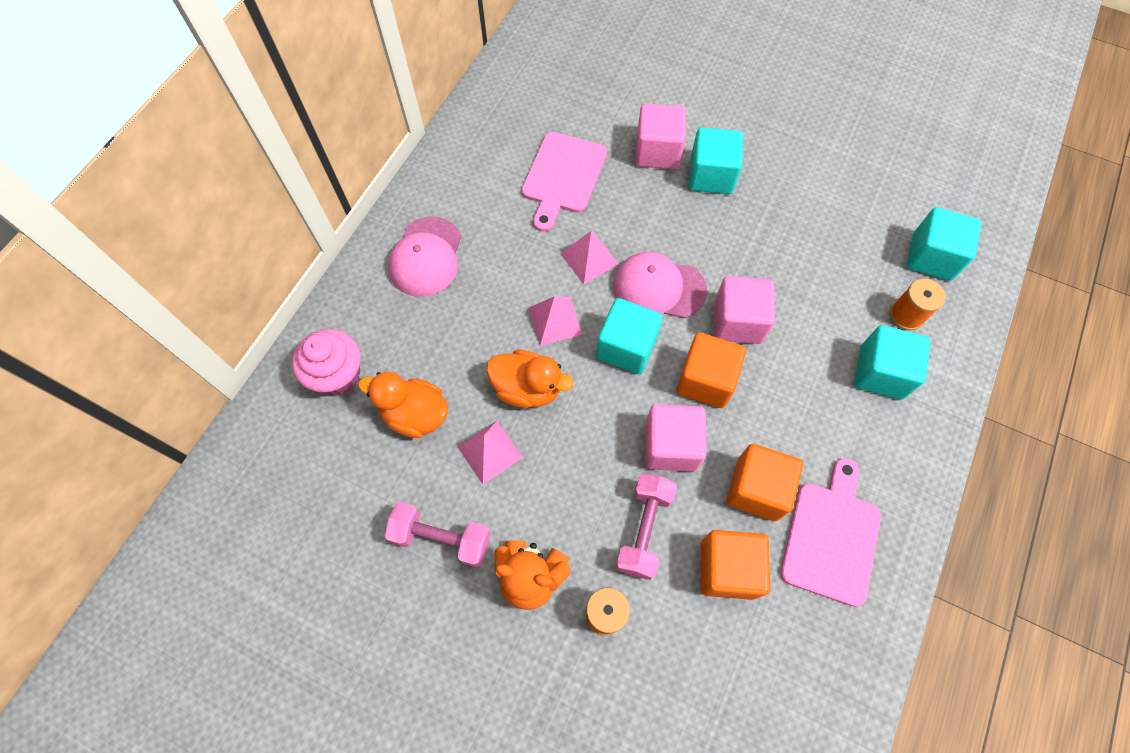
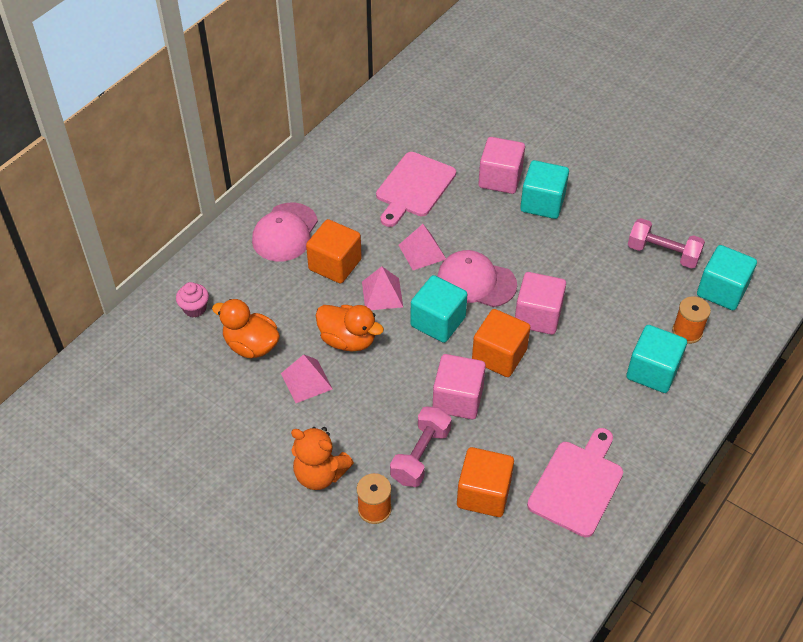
camera: 10 degrees right, 15 degrees down
(338, 375) = (195, 308): pink cupcake -> pink cupcake, size x0.60
(442, 538) = (254, 436): pink dumbbell -> pink dumbbell (663, 253)
(756, 489) = (522, 441): orange cube -> orange cube (335, 264)

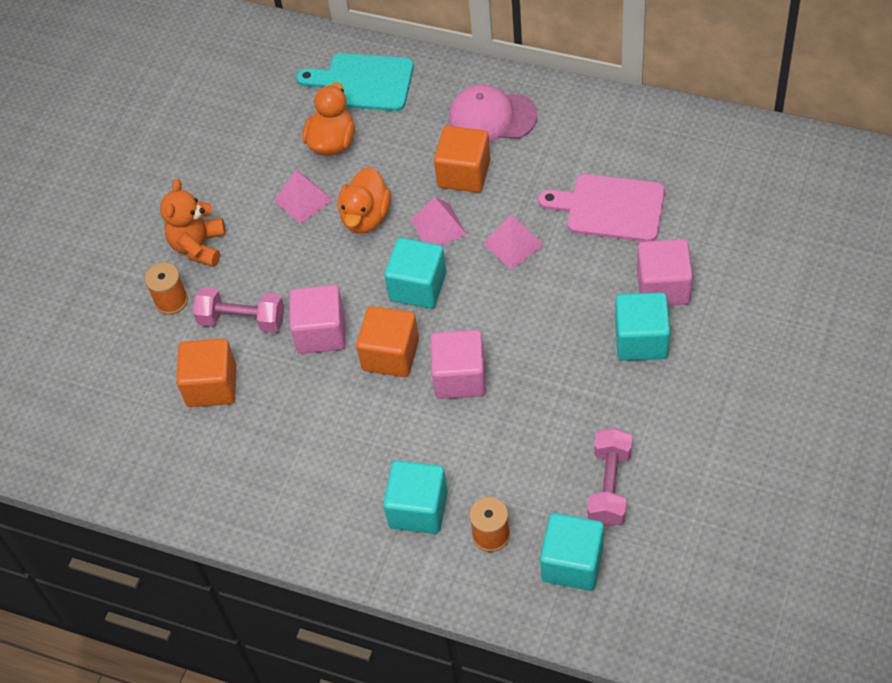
camera: 80 degrees right, 5 degrees up
(195, 308) = (362, 83): pink cupcake -> turquoise cutting board
(476, 282) = (488, 306): pink cap -> none
(577, 484) = (245, 466): pink cutting board -> none

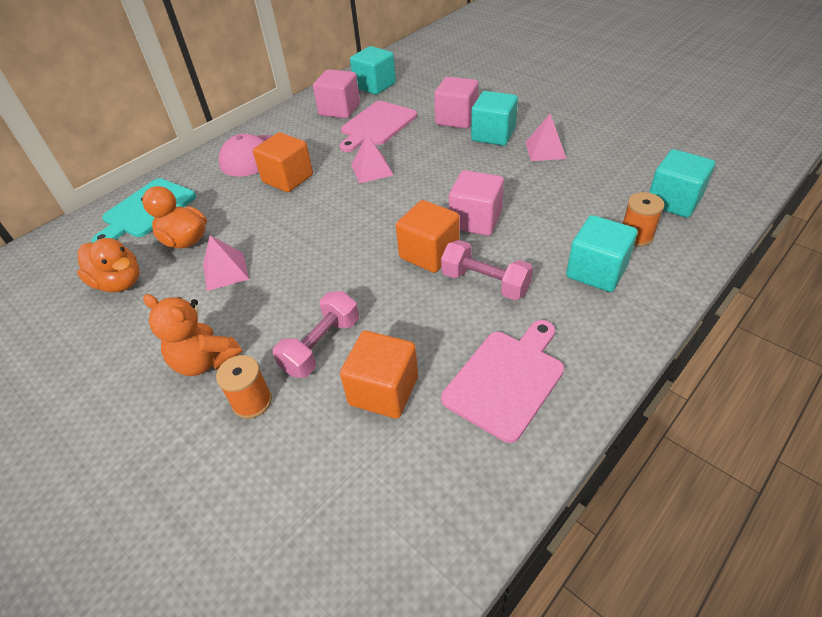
camera: 70 degrees left, 10 degrees down
(253, 470) = (506, 379): none -> pink cutting board
(321, 332) = (376, 292): pink cube -> pink cube (339, 109)
(366, 217) = (279, 237): orange duck -> orange duck (119, 283)
(418, 287) = (373, 224): turquoise cube -> turquoise cube (375, 86)
(438, 227) = (324, 201): pink pyramid -> pink pyramid (545, 150)
(609, 486) = (610, 171): pink dumbbell -> pink dumbbell (485, 283)

